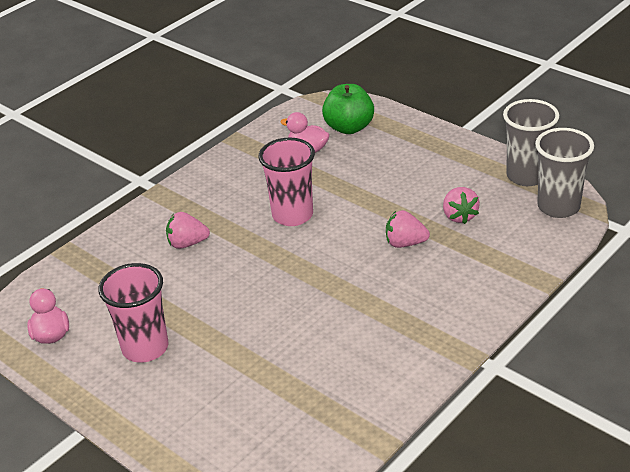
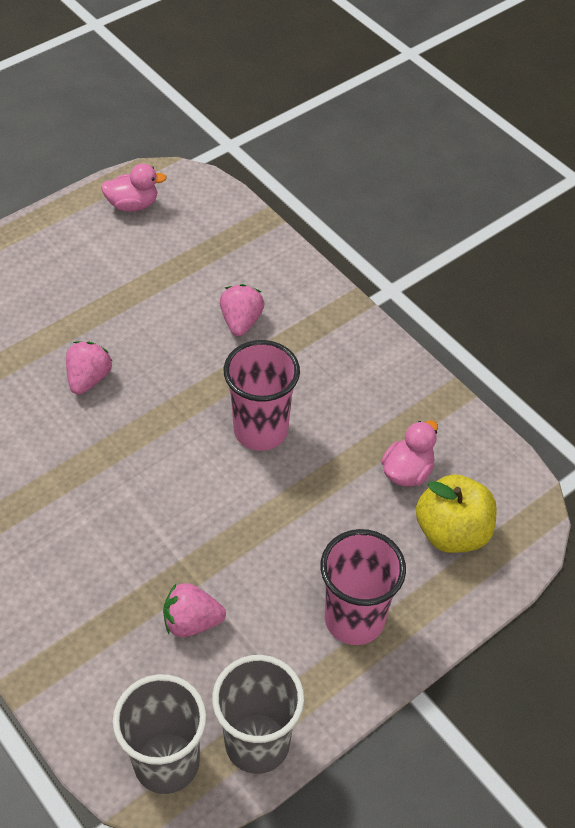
camera: 95 degrees right, 15 degrees up
(145, 348) = (80, 273): pink cup -> pink cup (354, 619)
(349, 127) = (452, 532): green apple -> yellow apple
(405, 243) = (158, 542): pink strawberry -> pink strawberry (89, 379)

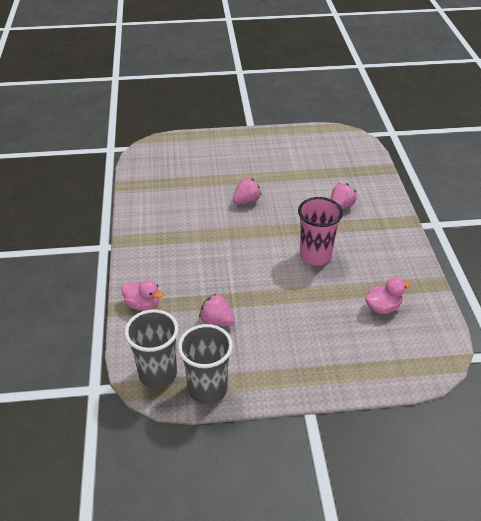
camera: 35 degrees right, 10 degrees down
(133, 204) = (322, 140): pink duck -> pink duck (143, 304)
(354, 619) = (301, 360): pink cup -> none
(452, 532) = (388, 346): yellow apple -> none

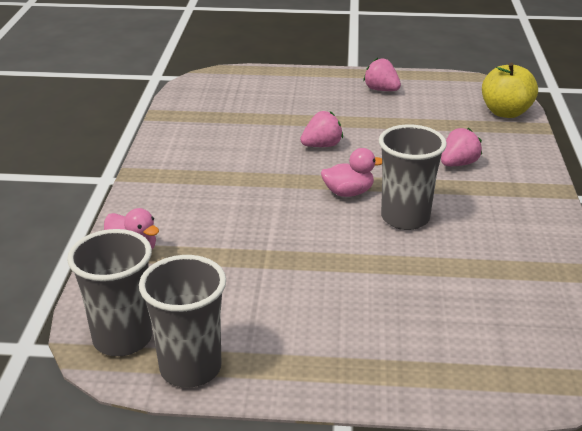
camera: 10 degrees right, 10 degrees down
(217, 321) = (234, 282): pink strawberry -> pink strawberry (381, 90)
(315, 256) = (405, 218): pink cup -> grey cup
(364, 158) = (505, 112): none -> yellow apple
(382, 307) = (495, 293): pink duck -> pink duck (348, 192)

